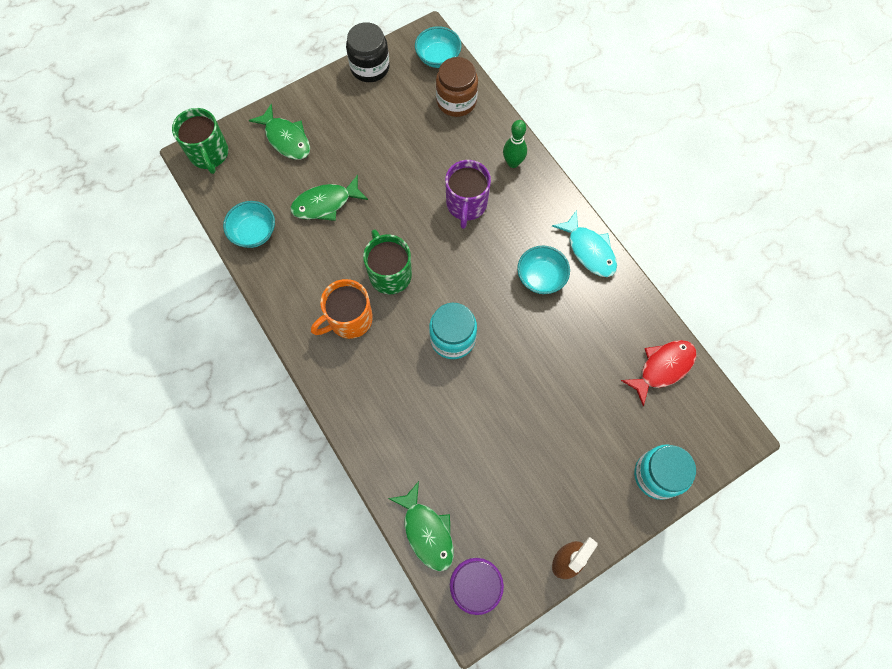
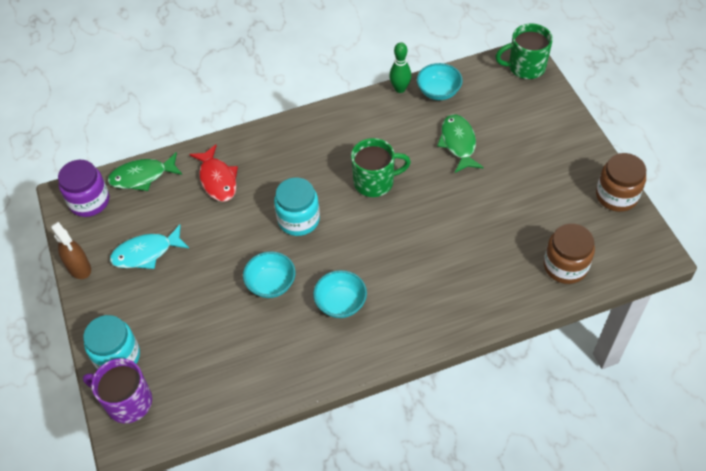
camera: 105 degrees right, 15 degrees down
(286, 139) = (535, 121): green fish -> none
(349, 319) = (338, 148): orange mug -> none
(370, 67) = (616, 196): black jar -> brown jar
(438, 58) = (626, 258): turquoise bowl -> turquoise bowl (271, 284)
(466, 204) = (436, 254): purple mug -> purple mug (127, 402)
(513, 163) = (479, 304): green bowling pin -> green bowling pin (400, 89)
(589, 250) = (360, 354): turquoise fish -> turquoise fish (146, 253)
(662, 368) = (215, 390): red fish -> red fish (217, 179)

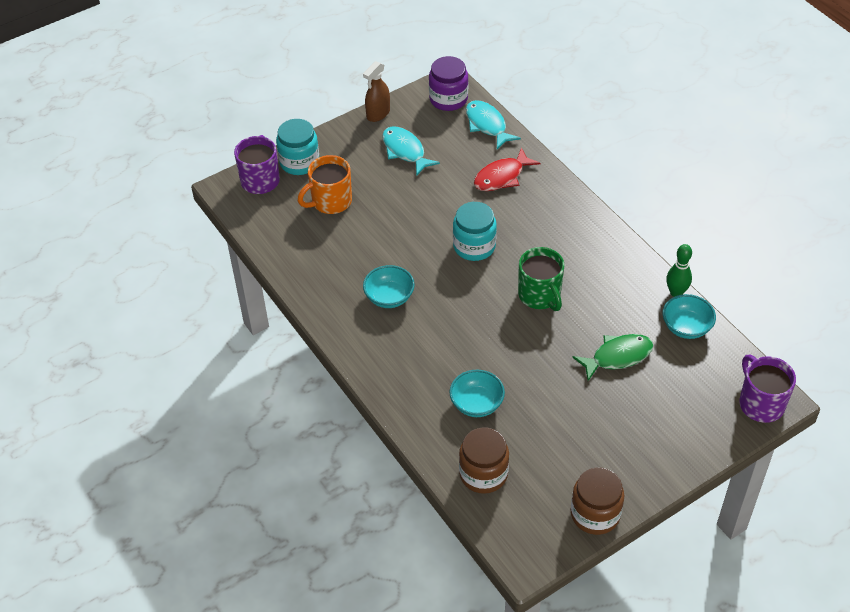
camera: 75 degrees right, 5 degrees down
(142, 176) = (487, 125): green fish -> turquoise fish
(190, 335) = (330, 201): none -> orange mug
(271, 284) = (396, 243): turquoise bowl -> turquoise bowl (476, 404)
(525, 67) = (760, 403): green mug -> purple mug

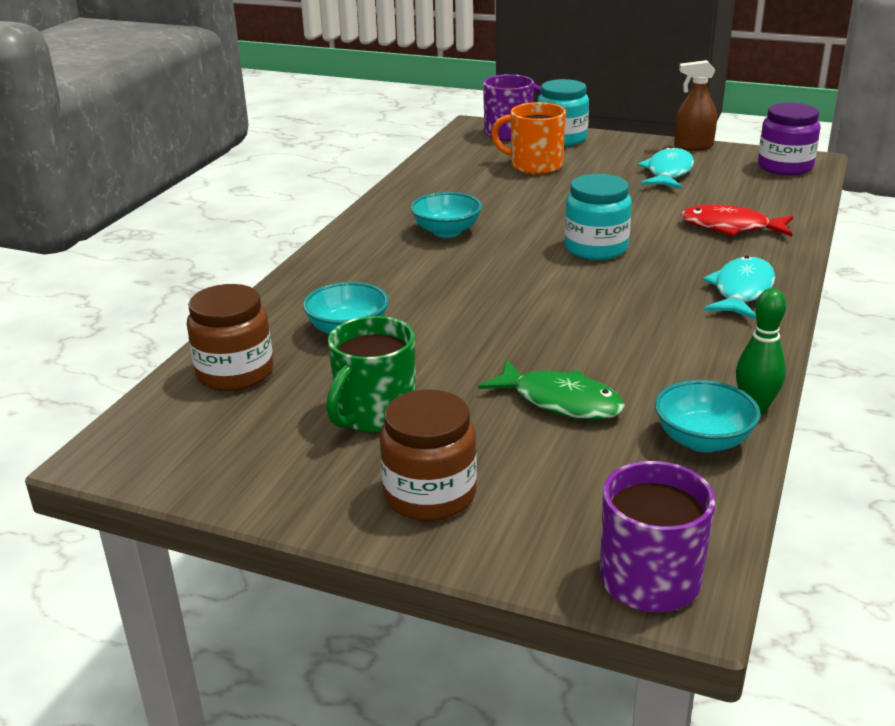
camera: 55 degrees right, 20 degrees down
(487, 125) = (791, 195): turquoise fish -> turquoise fish (741, 291)
(540, 295) = (584, 310): green mug -> green mug (374, 414)
(595, 514) = (239, 485): brown jar -> brown jar (430, 495)

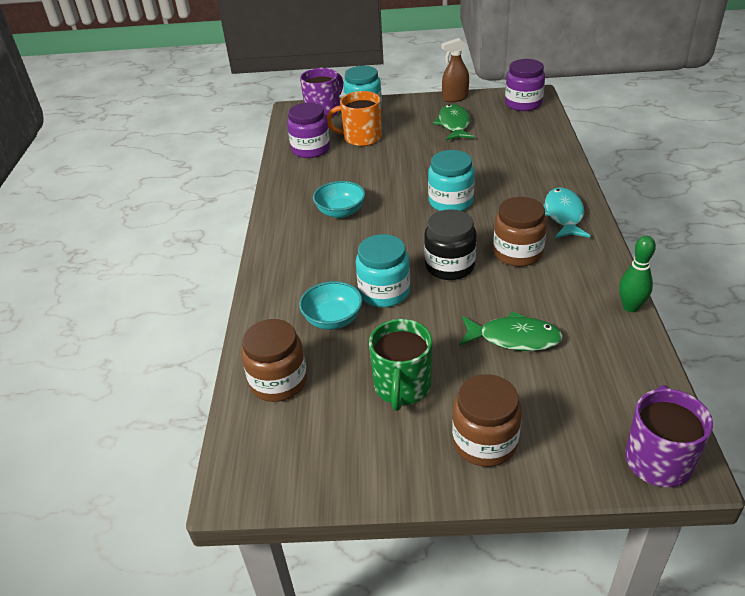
camera: 20 degrees left, 10 degrees up
(433, 318) = (384, 292): none -> turquoise jar
(462, 166) = (311, 149): none -> purple jar
(538, 311) = (449, 266): none -> black jar
(642, 317) = (517, 253): none -> brown jar
(668, 173) = (454, 125): turquoise fish -> green fish
(703, 440) = (618, 342): turquoise bowl -> none
(730, 227) = (523, 163): red fish -> none

